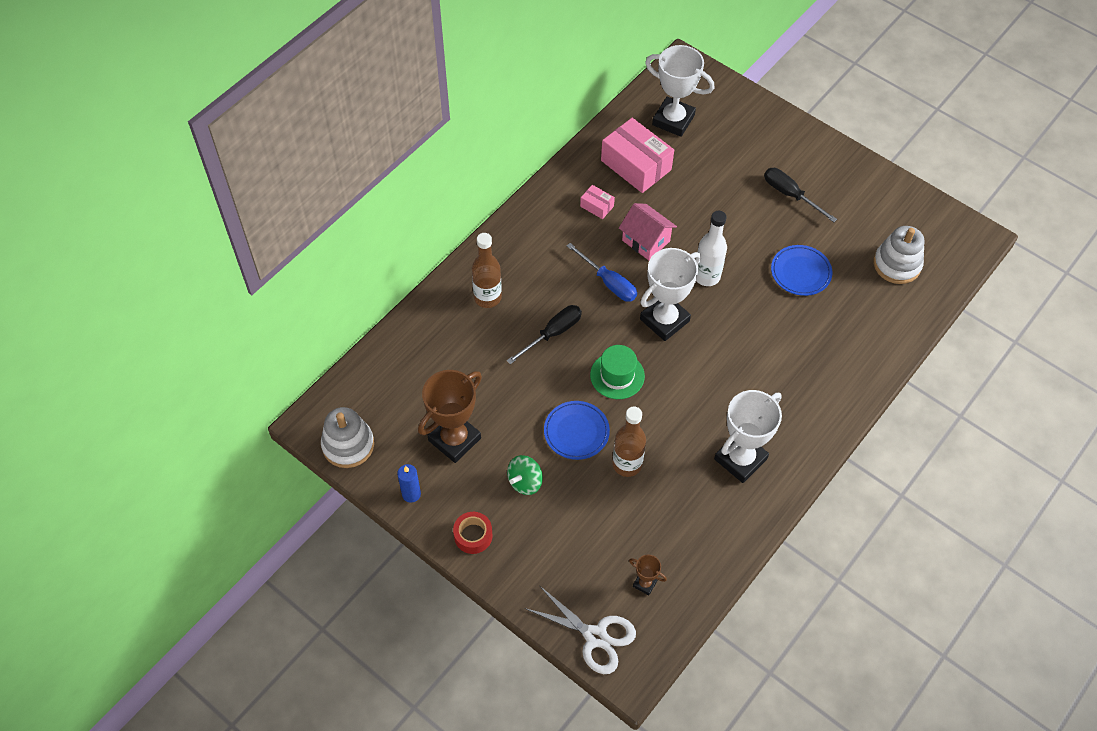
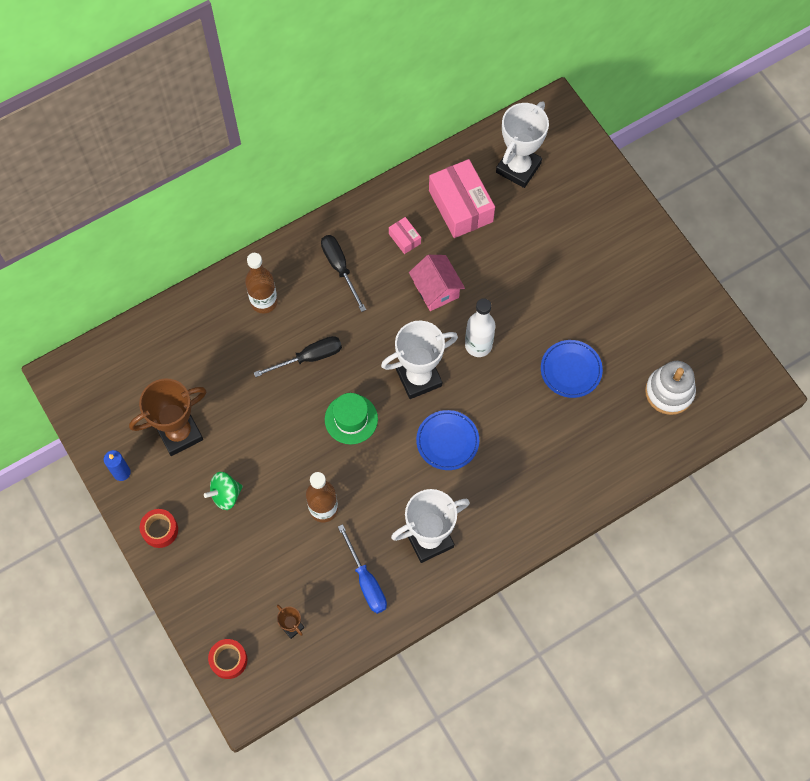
camera: 20 degrees right, 10 degrees up
(348, 445) = (84, 407): white stacking toy -> none
(576, 432) = (291, 462): blue plate -> blue plate (447, 441)
(595, 637) = (228, 660): white scissors -> red tape
(608, 282) = (382, 322): blue screwdriver -> blue screwdriver (366, 581)
(673, 120) = (518, 168): white trophy -> white trophy turned 75 degrees clockwise
(790, 195) = (598, 285): black screwdriver -> black screwdriver (340, 268)

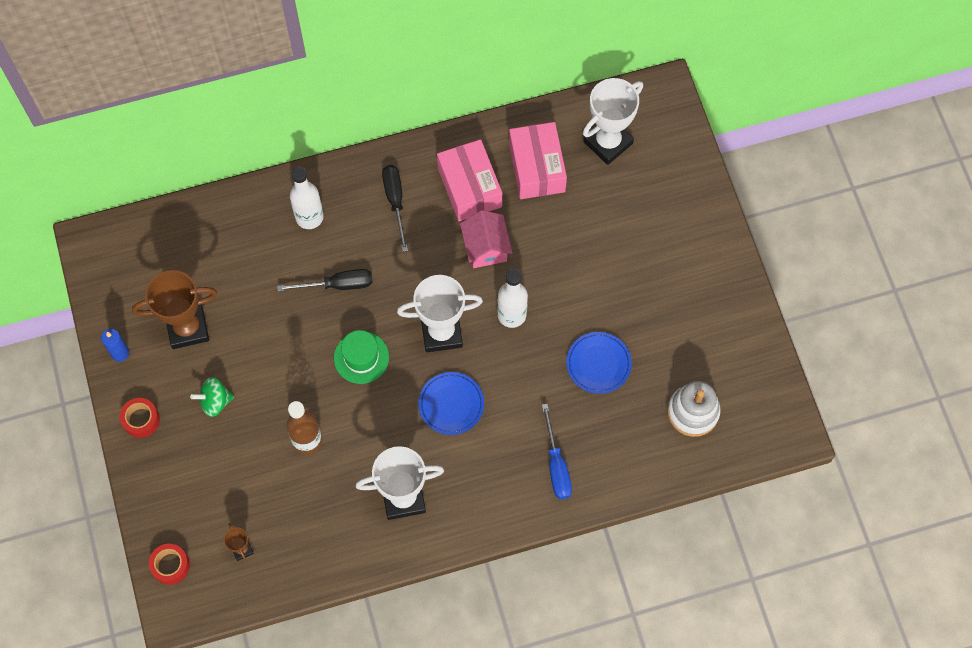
camera: 15 degrees right, 0 degrees up
(264, 302) = (309, 217): brown bottle -> white bottle
(366, 581) = (328, 523): blue screwdriver -> blue screwdriver (556, 465)
(404, 238) = (469, 187): pink box -> pink box, size x2.16

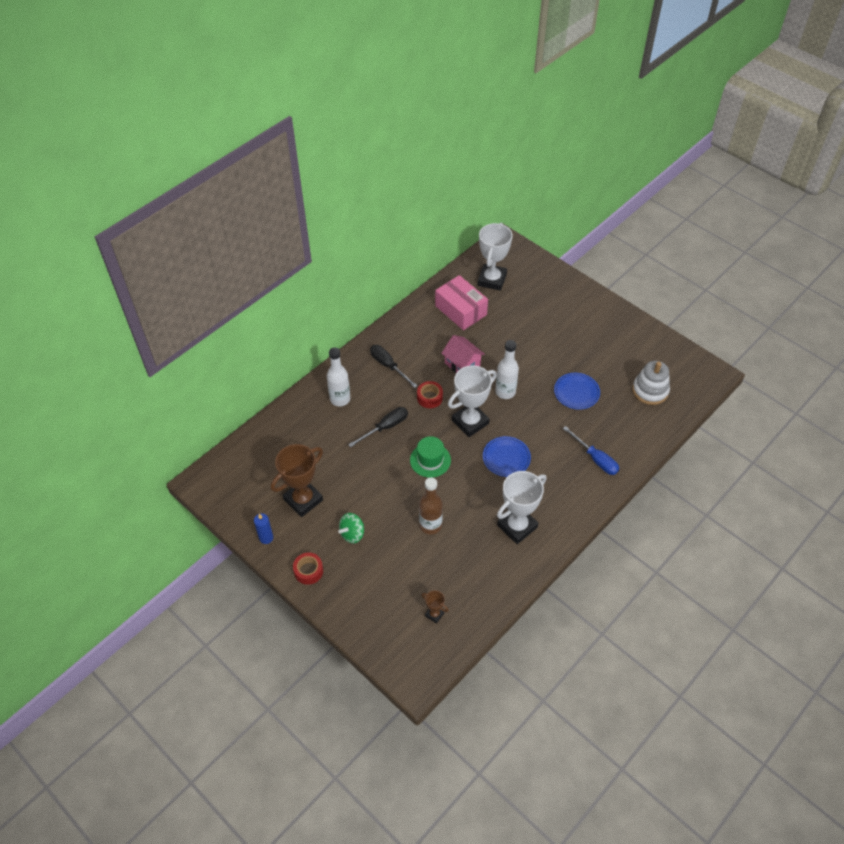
camera: 30 degrees left, 15 degrees down
(170, 565) = (392, 652): red tape -> red tape (429, 398)
(469, 187) = (428, 338): pink box -> none

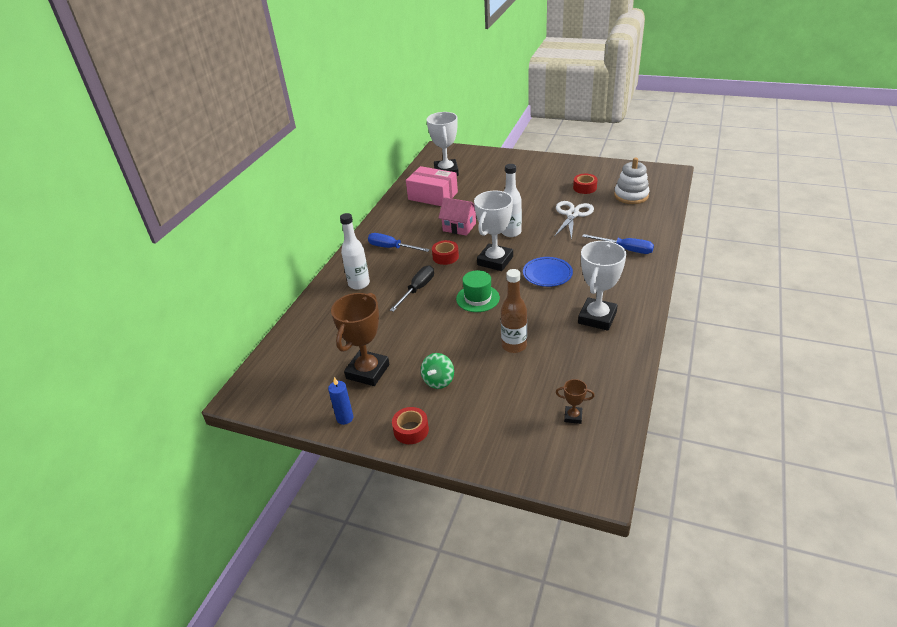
camera: 20 degrees left, 15 degrees down
(388, 366) = (391, 248): black screwdriver -> blue screwdriver
(576, 392) = (572, 214): blue plate -> white scissors
(612, 360) = (585, 188): none -> red tape

